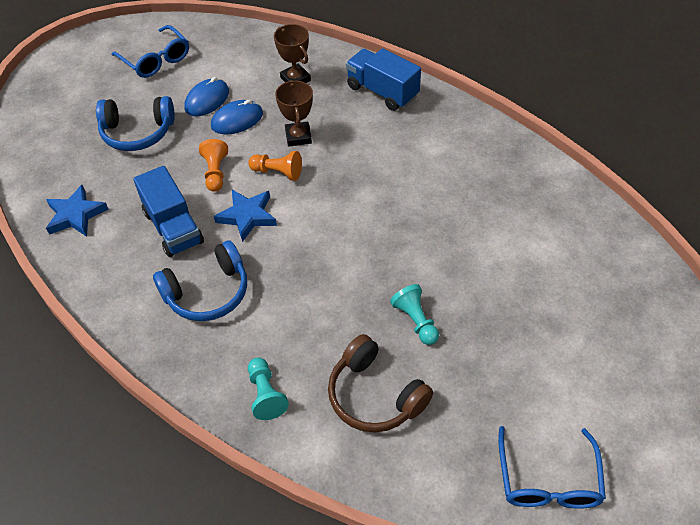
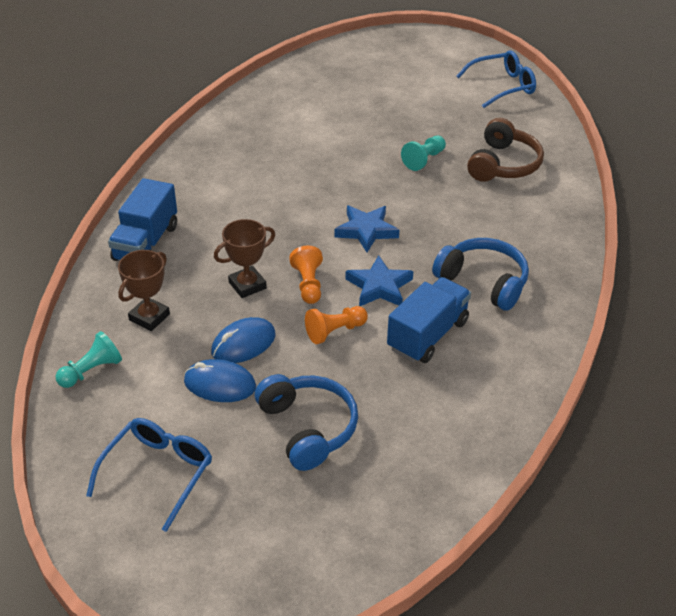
camera: 115 degrees left, 10 degrees down
(76, 215) = (464, 424): blue star -> blue star (366, 231)
(237, 120) = (243, 343): blue mouse -> blue mouse turned 75 degrees counterclockwise
(266, 394) = (548, 216): turquoise pawn -> turquoise pawn (91, 371)

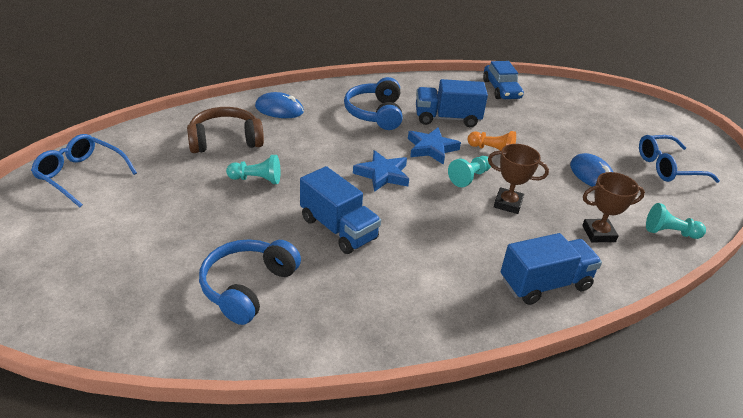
camera: 130 degrees left, 5 degrees down
(243, 343) = (553, 180): blue mouse -> blue mouse (279, 109)
(308, 284) = (469, 177): orange pawn -> turquoise pawn
(308, 428) = (566, 133): blue headphones -> blue headphones (248, 287)
(318, 174) = (338, 229): none -> blue truck
(460, 440) = (501, 89): none -> blue car

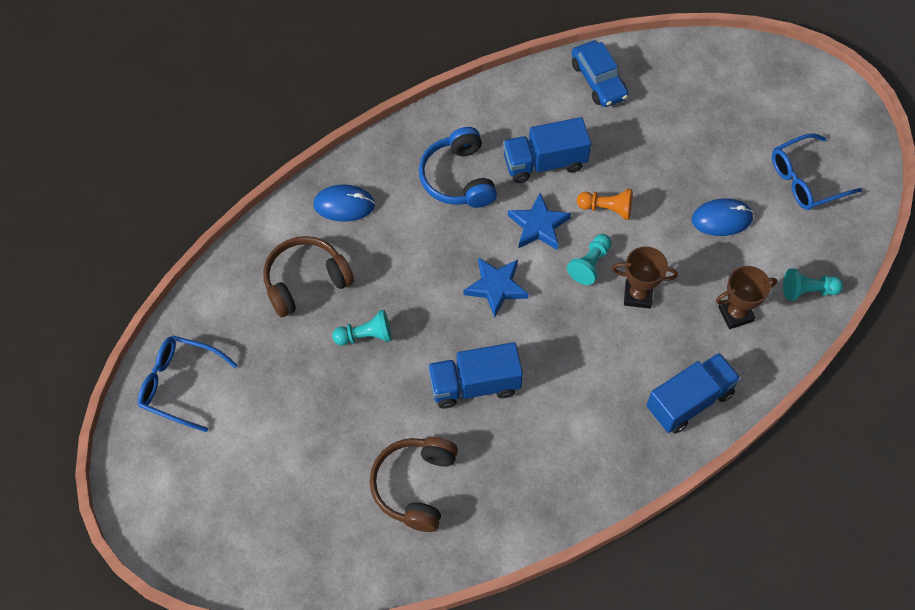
camera: 10 degrees left, 25 degrees up
(248, 287) = (415, 486): blue headphones -> brown headphones
(338, 229) = (474, 385): blue truck -> blue truck turned 135 degrees clockwise
(591, 175) = (722, 219): blue mouse -> blue mouse turned 60 degrees counterclockwise

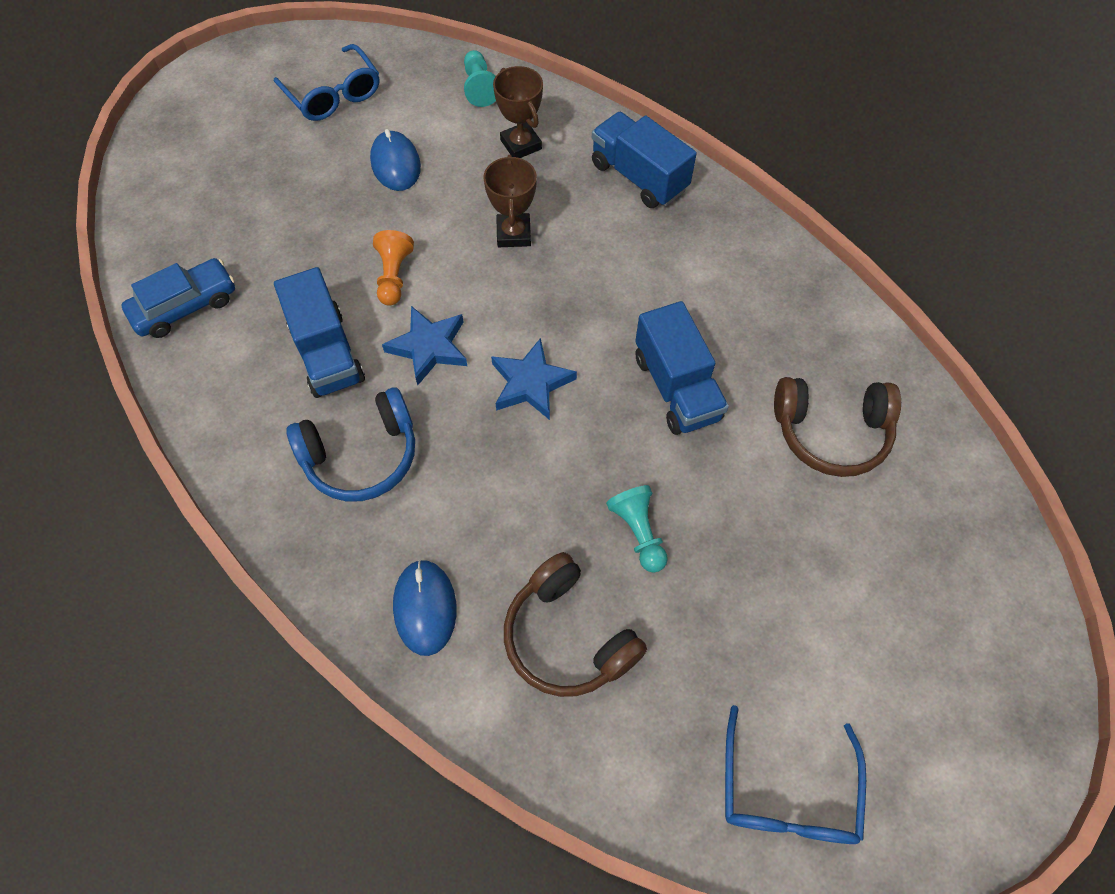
camera: 100 degrees left, 0 degrees up
(590, 264) = (478, 285): turquoise pawn -> none

